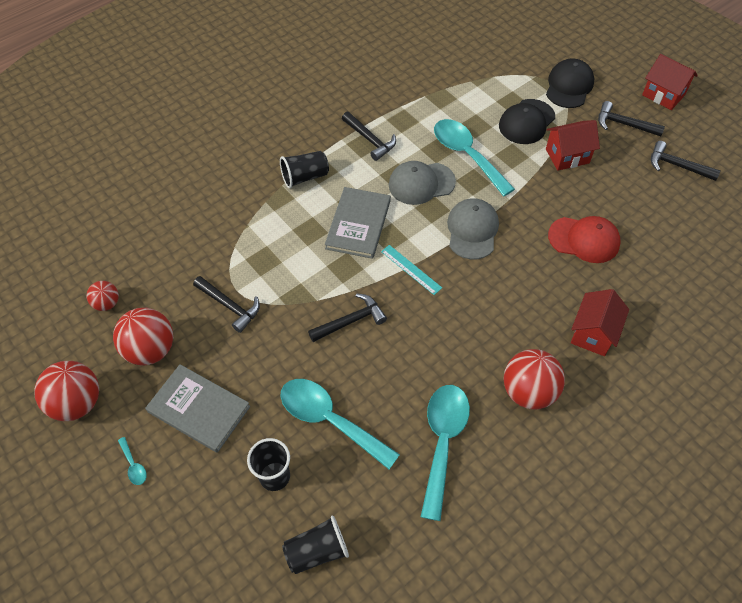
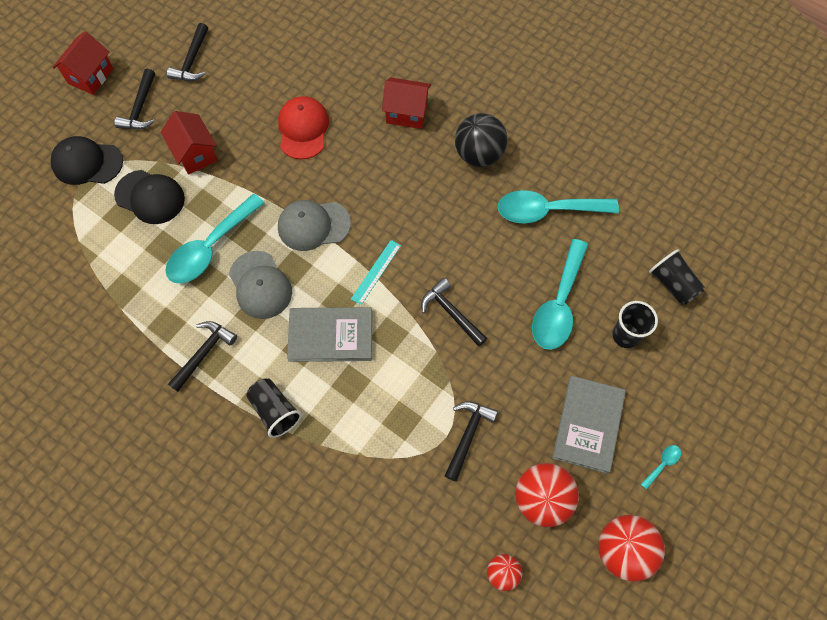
camera: 105 degrees left, 10 degrees up
(528, 391) = (479, 154): red ball -> black ball

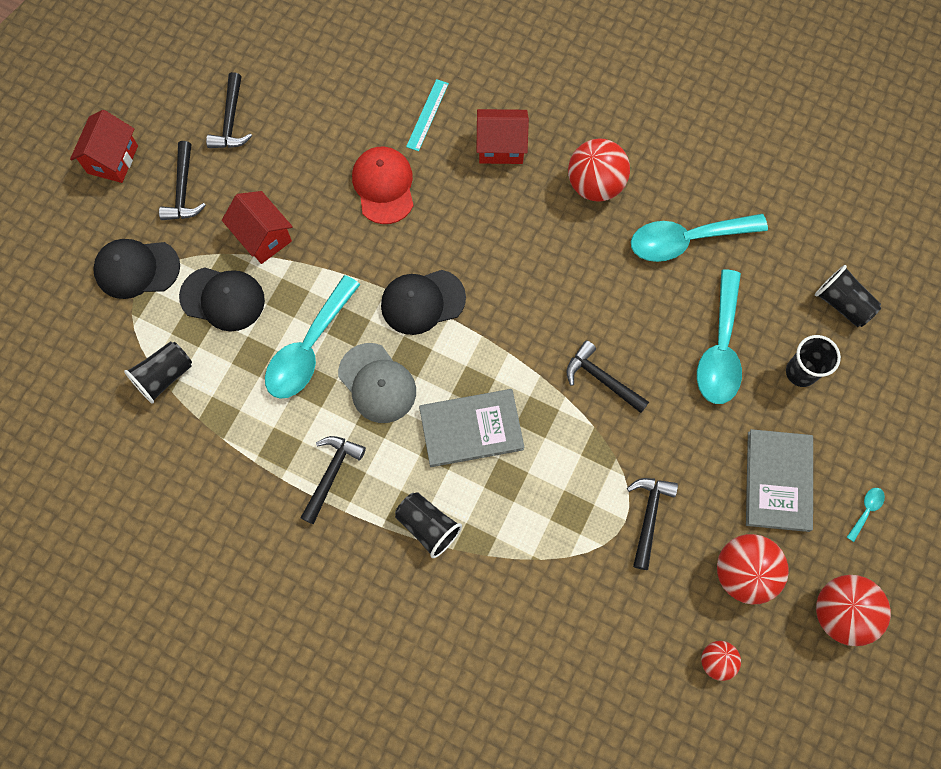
camera: 10 degrees left, 5 degrees up
(87, 250) = (164, 376): none -> black cup
(313, 225) = (422, 302): grey cap -> black cap
(376, 272) = (507, 345): turquoise ruler -> turquoise ruler (427, 115)
(479, 154) = (595, 184): black ball -> red ball

